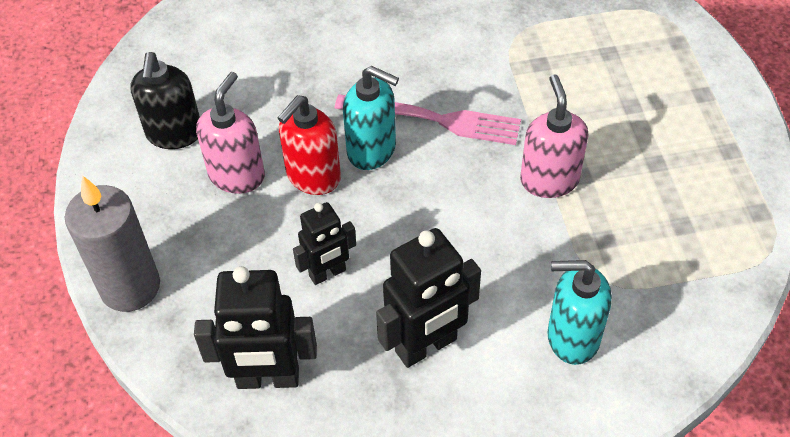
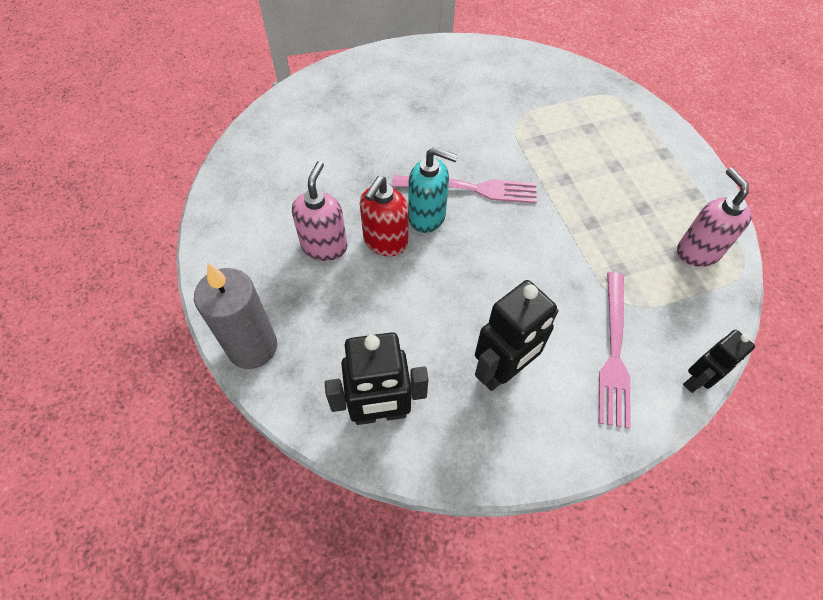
camera: 10 degrees left, 5 degrees up
(174, 134) = (268, 217): black soap dispenser -> none
(327, 273) = (412, 319): black robot -> black robot (697, 381)
(549, 180) = (567, 228): pink soap dispenser -> pink soap dispenser (697, 251)
(572, 337) = (614, 351): turquoise soap dispenser -> pink fork

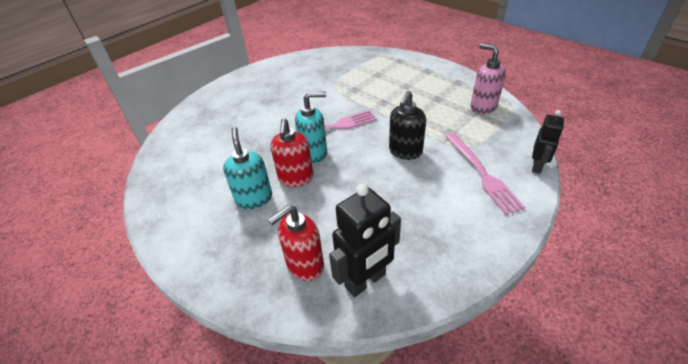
camera: 25 degrees left, 15 degrees down
(252, 347) = (239, 286): grey candle -> none
(324, 246) = (254, 198): pink soap dispenser -> turquoise soap dispenser
(330, 359) = (305, 265): none -> red soap dispenser
(502, 371) = (426, 215): black robot -> none
(539, 270) = (405, 151): none -> black soap dispenser

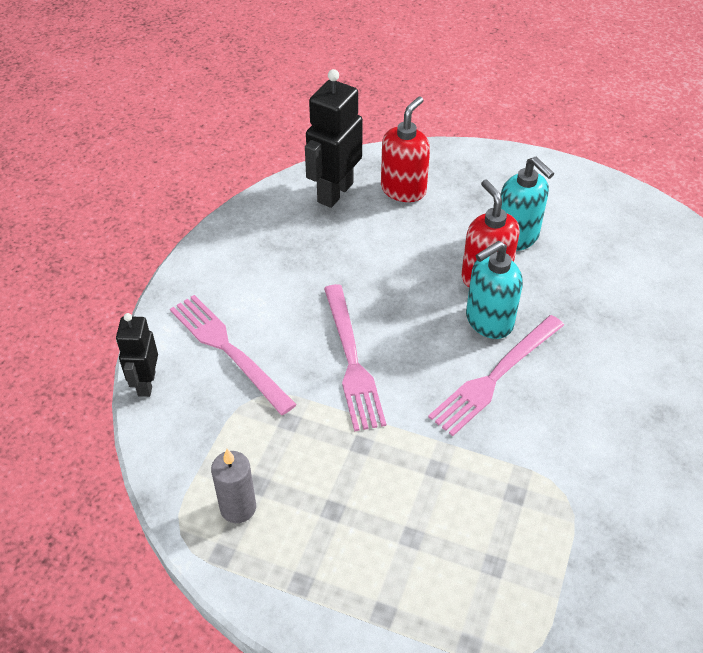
camera: 155 degrees right, 5 degrees up
(405, 151) = (351, 360): black soap dispenser -> pink fork
(483, 106) = (238, 507): pink soap dispenser -> grey candle

